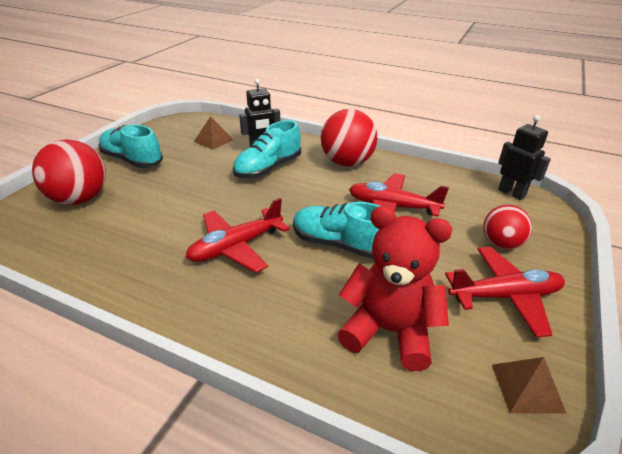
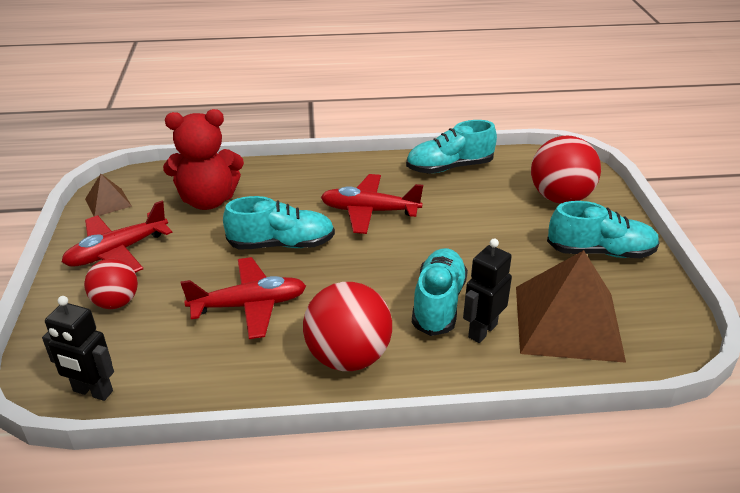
camera: 150 degrees right, 0 degrees up
(102, 266) = (449, 167): none -> turquoise shoe
(213, 140) = (567, 322): brown pyramid -> brown pyramid, size x2.17
(236, 247) = (369, 211): red plane -> red plane turned 105 degrees counterclockwise

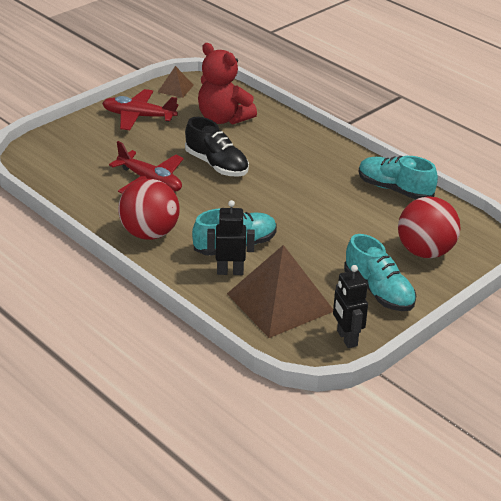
camera: 50 degrees right, 0 degrees up
(92, 391) = (35, 169): black robot -> black robot (346, 338)
(116, 302) = (100, 139): red ball -> none
(281, 244) = (216, 165): turquoise shoe -> black shoe
(369, 211) = (294, 180): red plane -> none

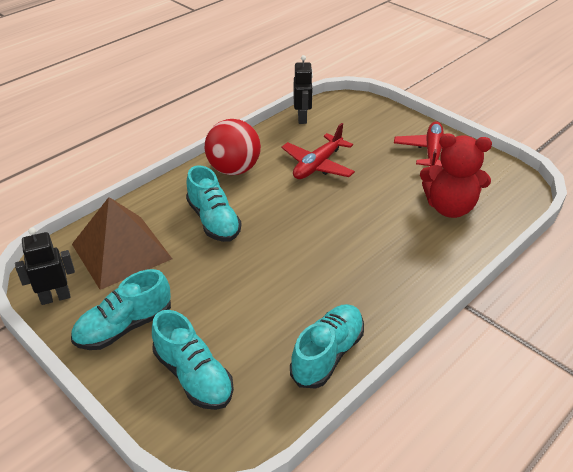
camera: 90 degrees right, 5 degrees up
(175, 88) = (500, 172): brown pyramid -> none
(216, 165) = (354, 205): black shoe -> none
(223, 118) = (449, 207): red teddy bear -> red teddy bear turned 120 degrees counterclockwise
(230, 271) = (173, 218): black robot -> black robot (302, 118)
(425, 251) = (193, 376): red ball -> turquoise shoe

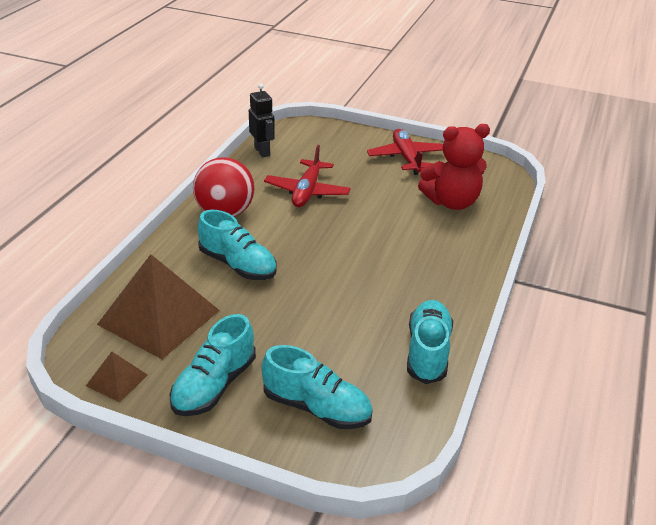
camera: 25 degrees left, 5 degrees down
(55, 297) = (117, 380): black robot -> brown pyramid

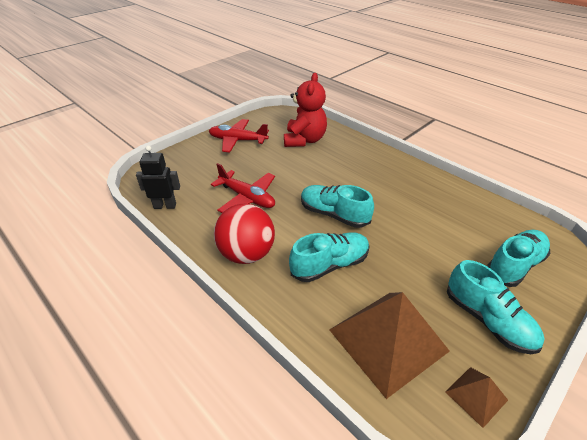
camera: 65 degrees left, 5 degrees up
(427, 352) = (460, 198): turquoise shoe -> turquoise shoe (334, 214)

